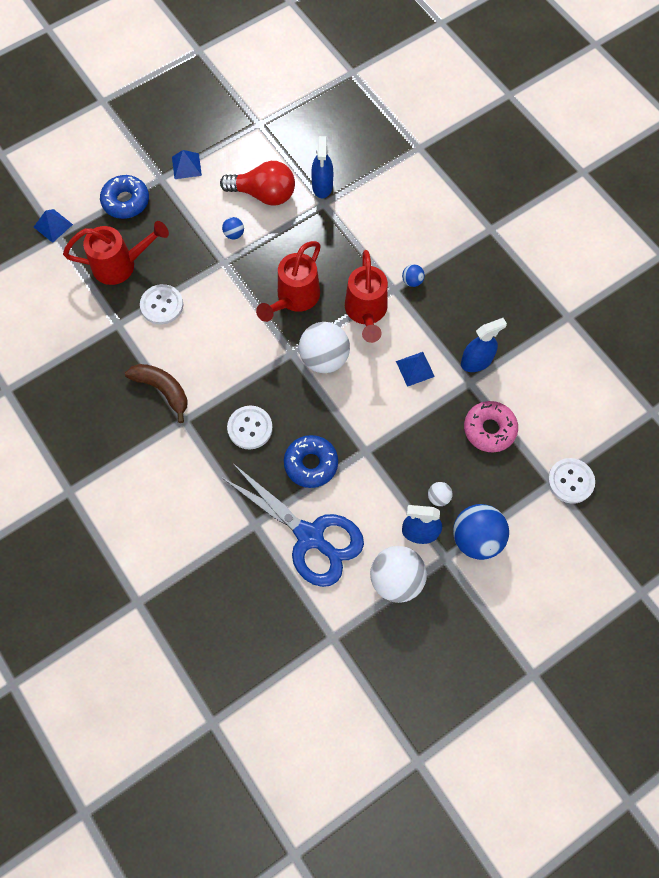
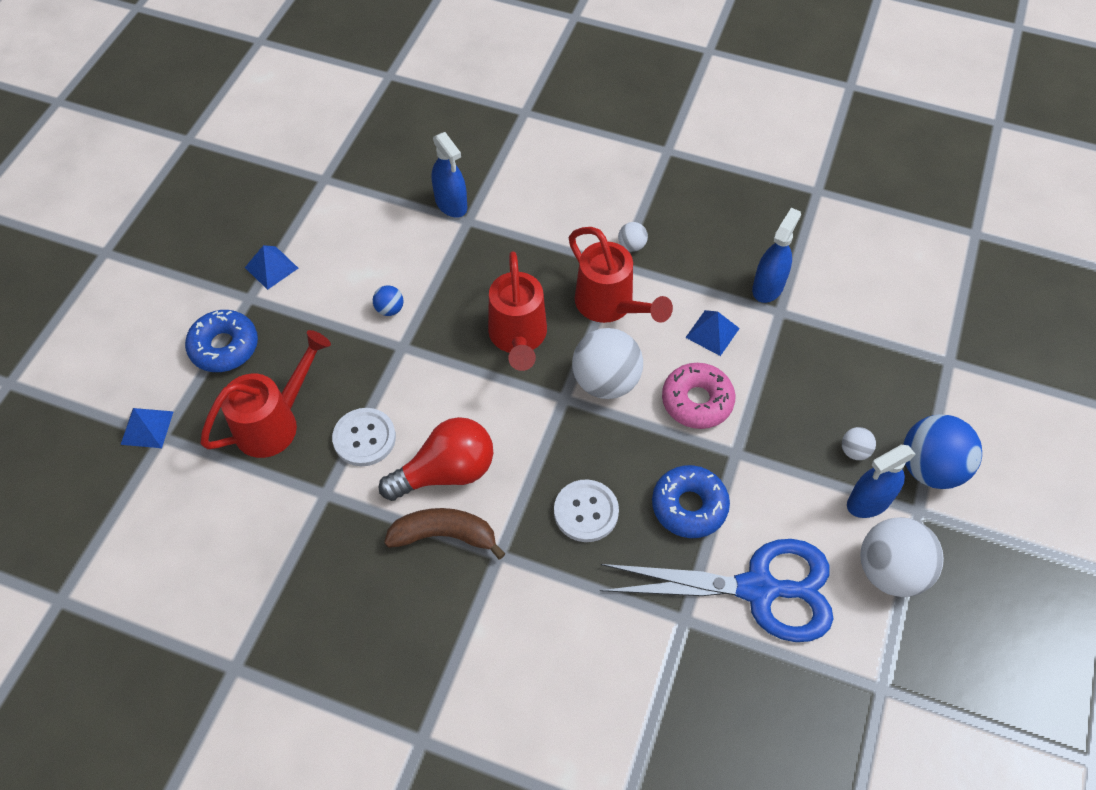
camera: 35 degrees left, 10 degrees down
(264, 194) = (390, 248): red light bulb -> red light bulb (446, 472)
(412, 281) = (631, 246): blue ball -> white ball
(489, 429) = (841, 347): pink donut -> pink donut (697, 401)
(570, 481) = (965, 348): white button -> none

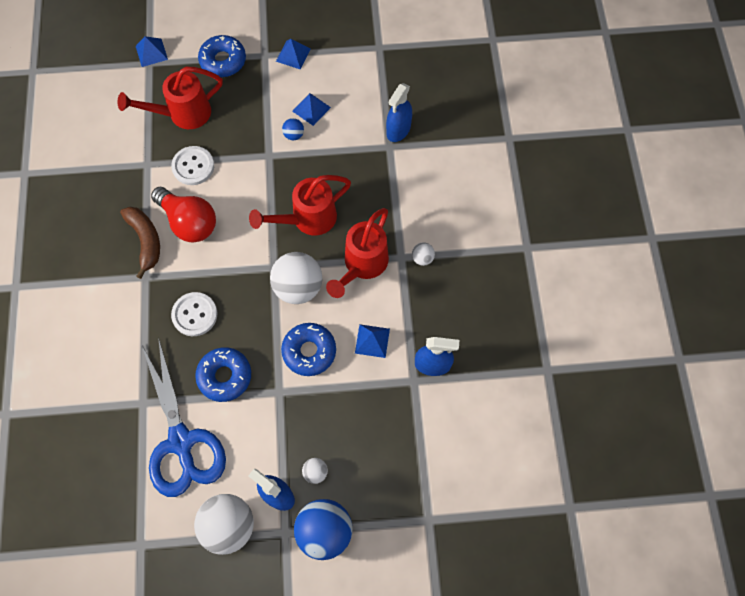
camera: 65 degrees right, 10 degrees up
(275, 422) = (183, 114): red watering can -> red watering can turned 135 degrees clockwise
(364, 277) = (311, 109): none -> blue pyramid
(697, 401) = (309, 351): pink donut -> blue donut

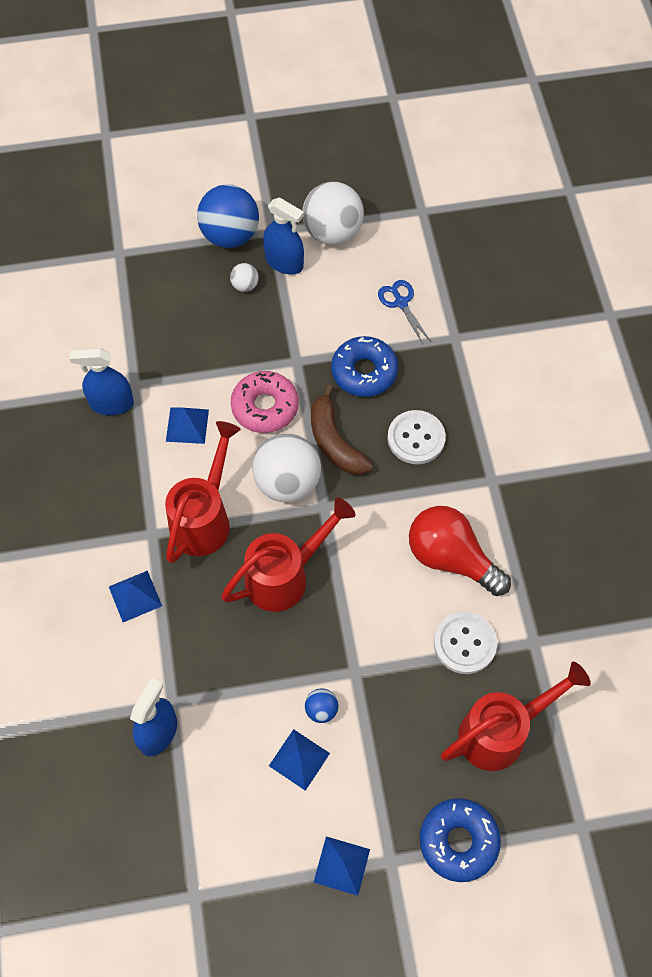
camera: 175 degrees right, 5 degrees down
(145, 241) = (504, 527): brown banana -> brown banana (335, 441)
(151, 52) = (583, 848): blue pyramid -> blue pyramid (135, 596)
(181, 442) = (401, 303): blue scissors -> blue scissors, size x0.42
(309, 351) = (265, 407): blue donut -> pink donut
(422, 258) = (122, 534): white ball -> none

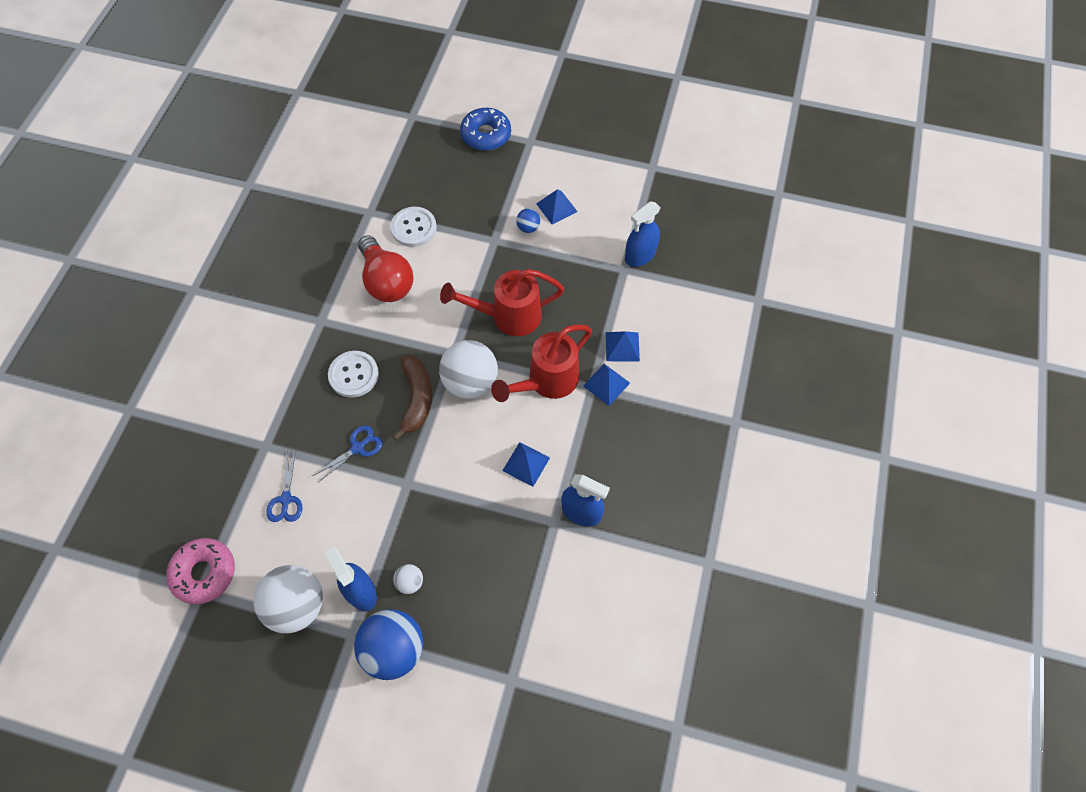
camera: 155 degrees left, 0 degrees up
(265, 407) = (455, 452): pink donut -> pink donut (204, 573)
(342, 865) = (559, 149): blue pyramid -> blue pyramid (606, 384)
(364, 372) = (358, 448): blue donut -> blue scissors
(501, 732) = (425, 174): red watering can -> none

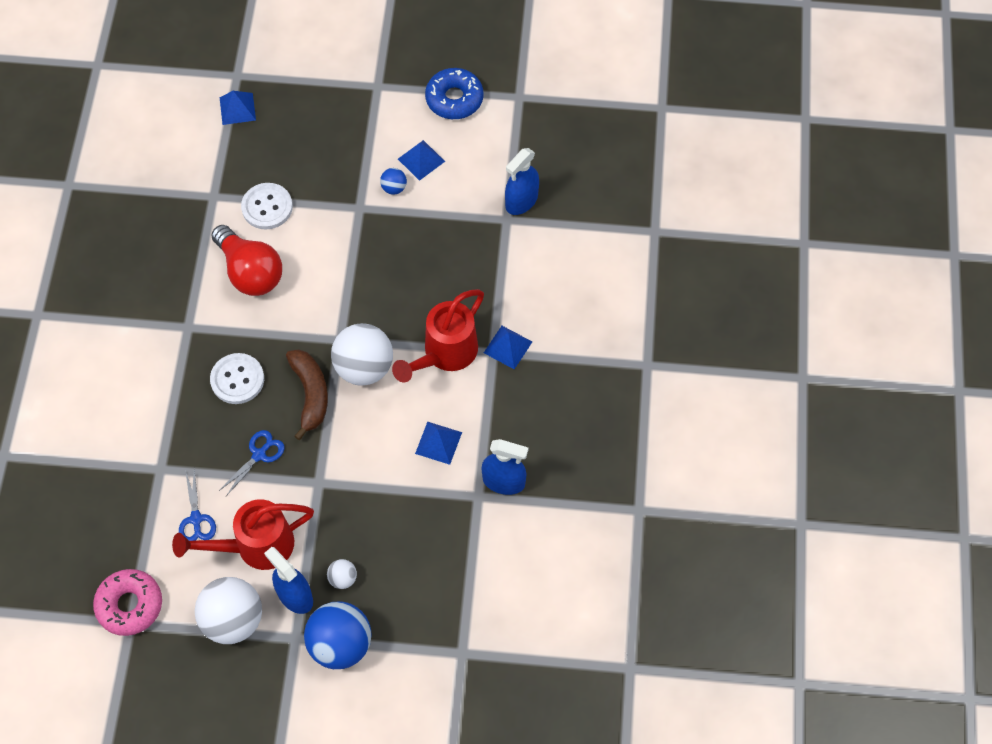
camera: 10 degrees left, 0 degrees up
(486, 135) = (326, 86): blue donut -> blue donut (454, 99)
(508, 316) = (391, 290): red watering can -> red watering can (255, 546)
(622, 346) = (518, 304): blue pyramid -> blue pyramid (237, 108)

